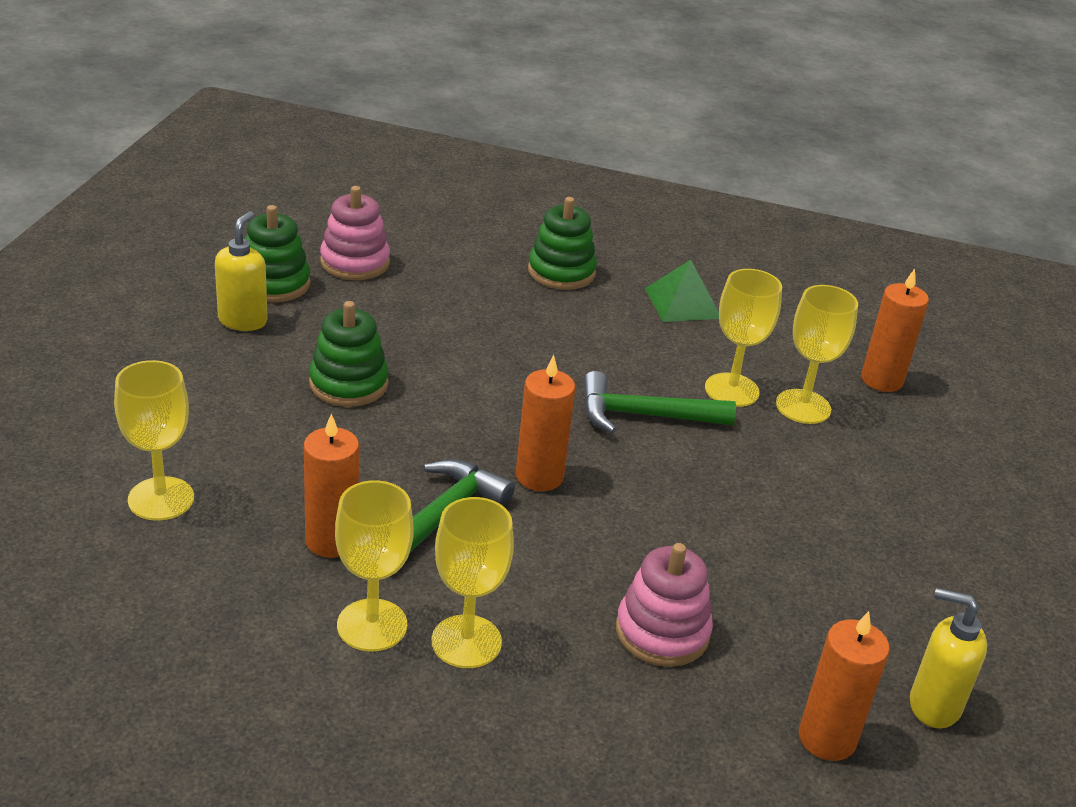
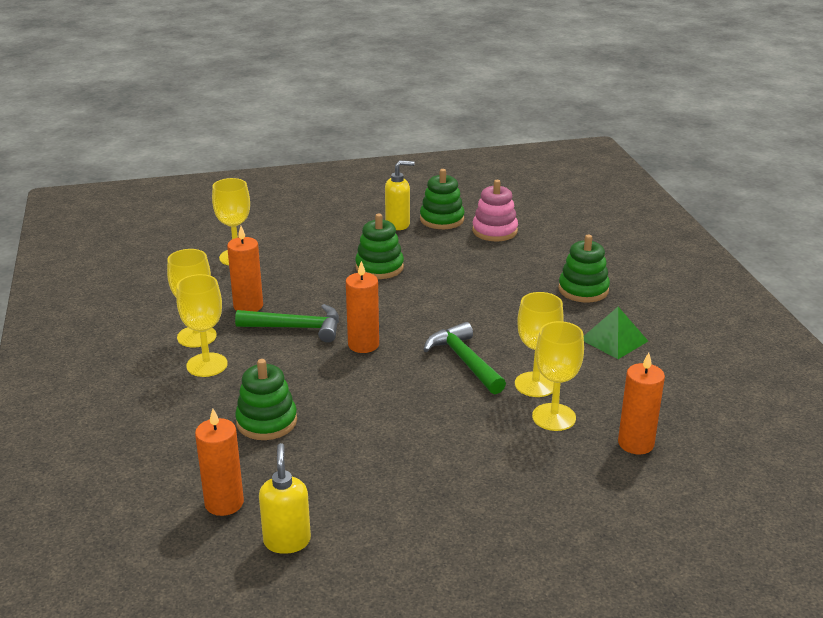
camera: 65 degrees right, 5 degrees down
(662, 632) = (266, 422): pink stacking toy -> green stacking toy

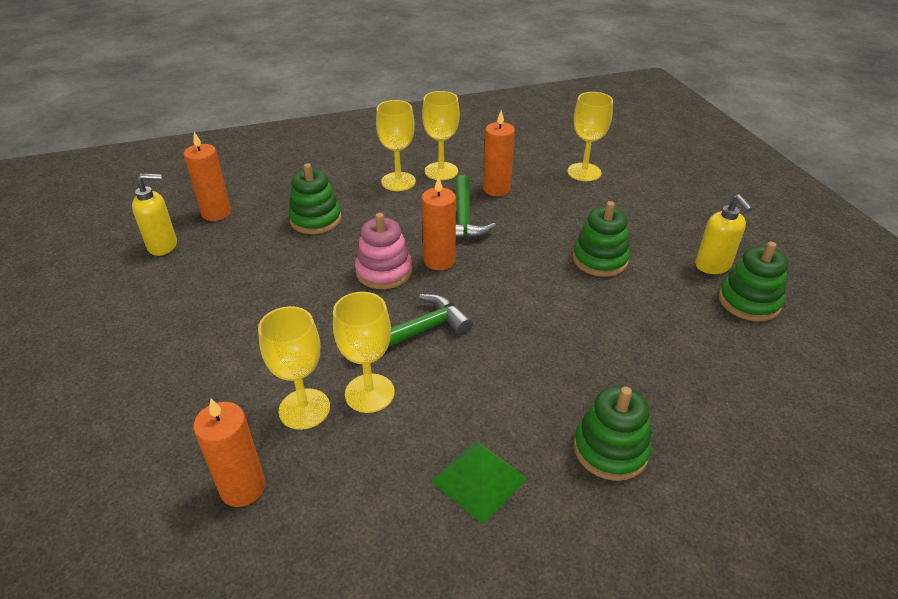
camera: 85 degrees right, 10 degrees up
(494, 231) = (744, 353): pink stacking toy -> pink stacking toy (384, 271)

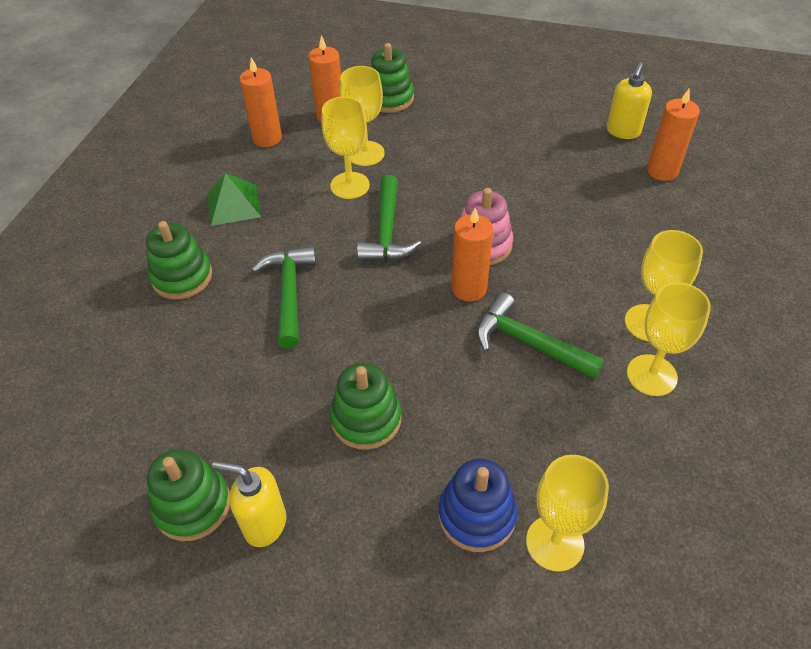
camera: 125 degrees right, 10 degrees up
(315, 219) = (605, 230): green stacking toy -> green stacking toy (389, 98)
(496, 189) = (572, 409): orange candle -> orange candle (267, 138)
(545, 357) = (289, 293): none -> green hammer
(602, 198) = (476, 515): none -> blue stacking toy

